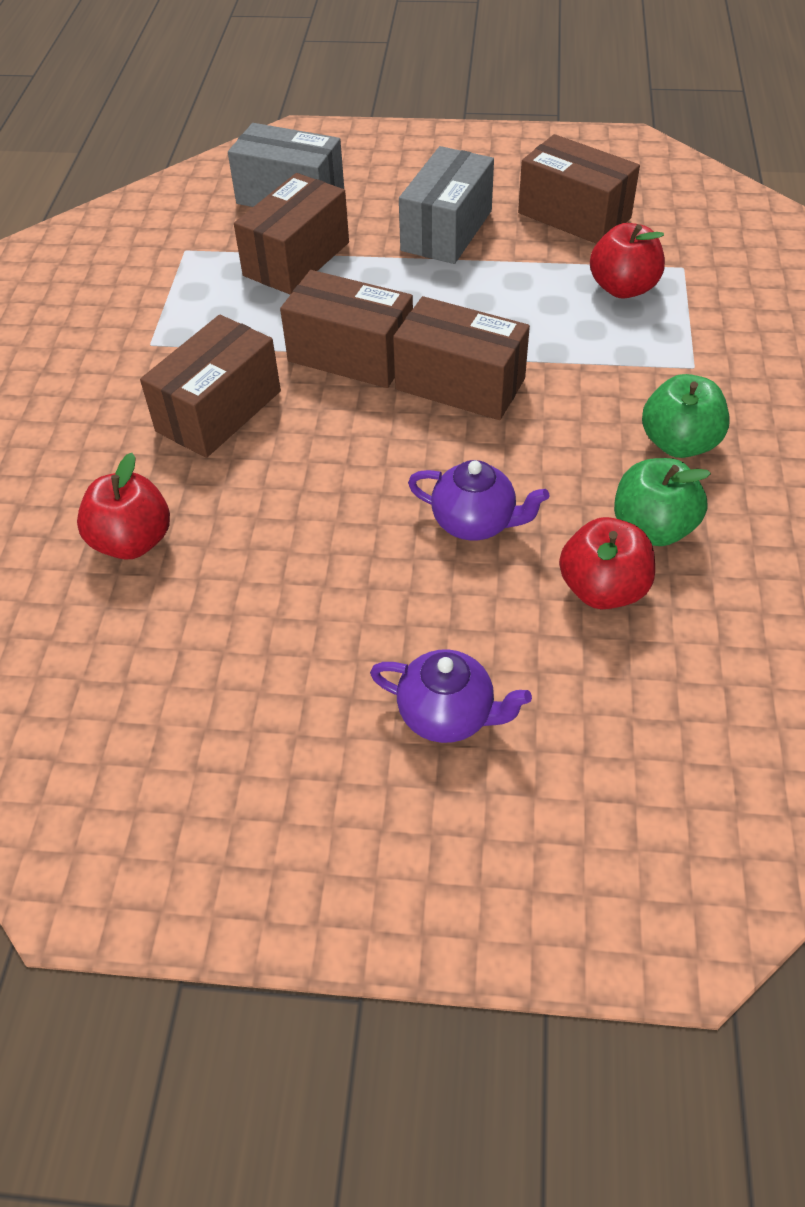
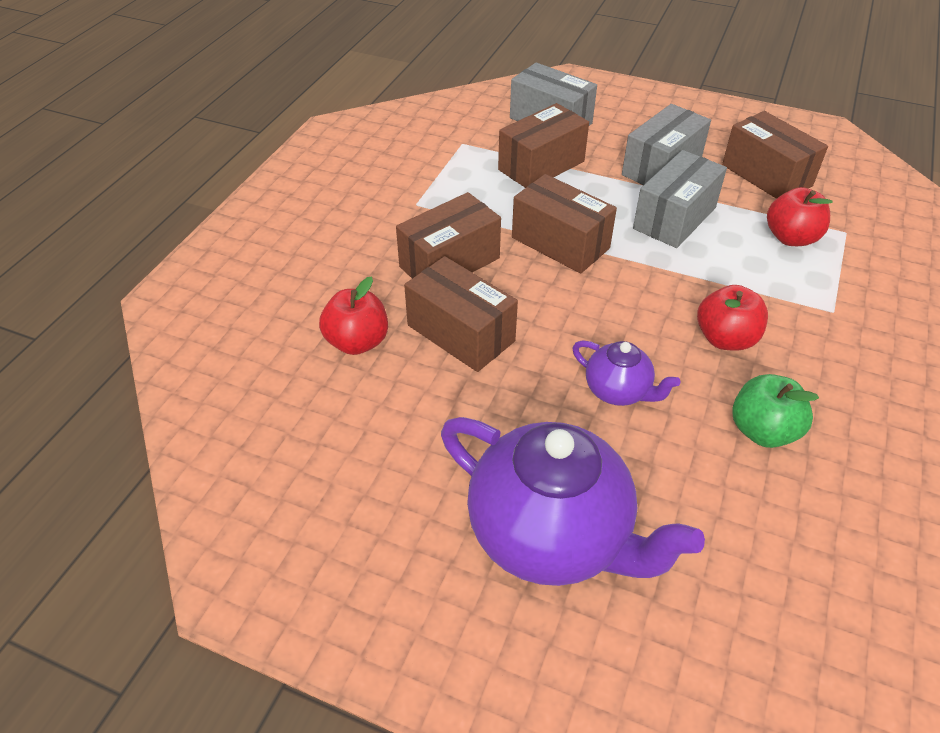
camera: 15 degrees right, 5 degrees down
(447, 715) = (551, 536): purple teapot -> purple teapot, size x2.06
(460, 384) = (638, 283): brown box -> brown box (460, 333)
(480, 293) = (674, 218): none -> grey box
(603, 589) = (707, 469): red apple -> red apple (725, 339)
(679, 443) = (804, 369): green apple -> none

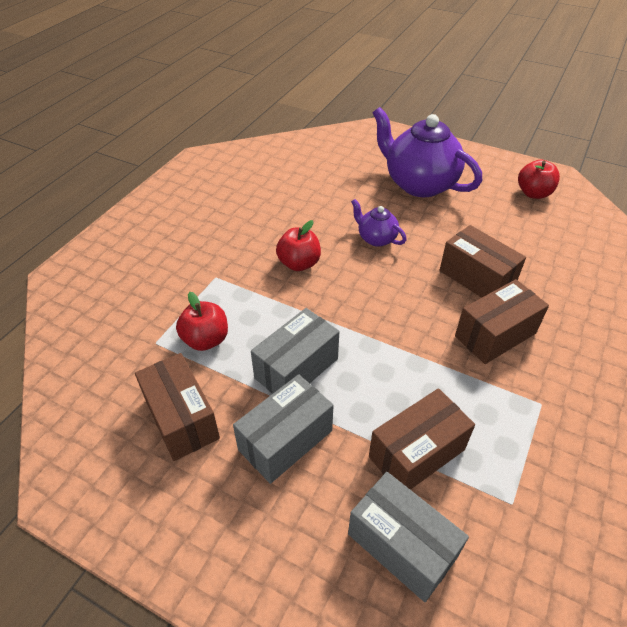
camera: 175 degrees left, 0 degrees up
(357, 342) = (546, 276): red apple -> red apple (533, 193)
(560, 243) = (403, 348): brown box -> none
(762, 431) = (301, 216): green apple -> none

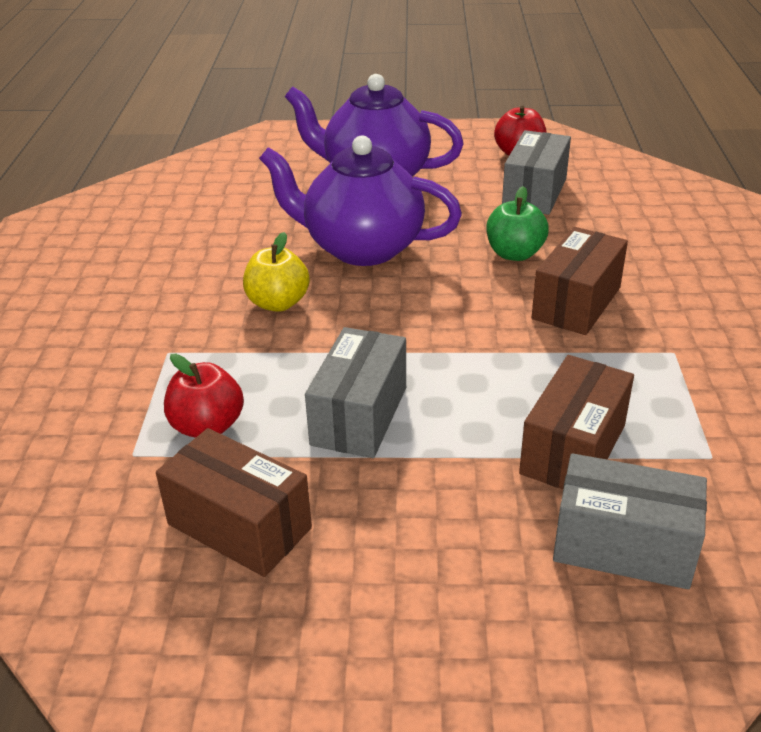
camera: 25 degrees left, 10 degrees down
(285, 440) = (402, 496): grey box -> grey box (534, 193)
(299, 263) = (278, 303): red apple -> yellow apple
(376, 238) = (362, 248): purple teapot -> purple teapot, size x2.06
(476, 278) = (514, 254): brown box -> green apple

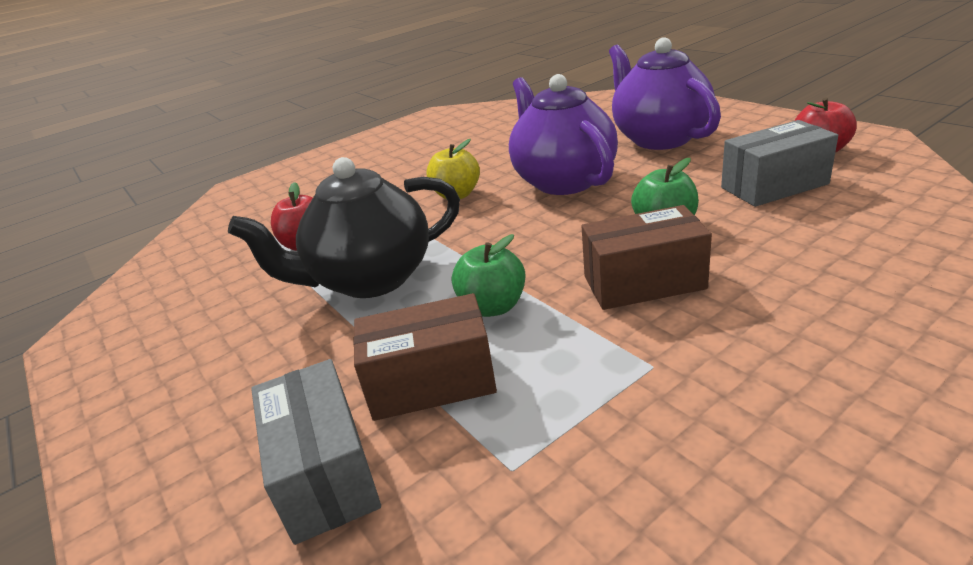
camera: 55 degrees right, 5 degrees down
(239, 526) = (224, 302): brown box -> none
(359, 416) = (371, 279): grey box -> black teapot
(510, 376) = (493, 307): none -> green apple

